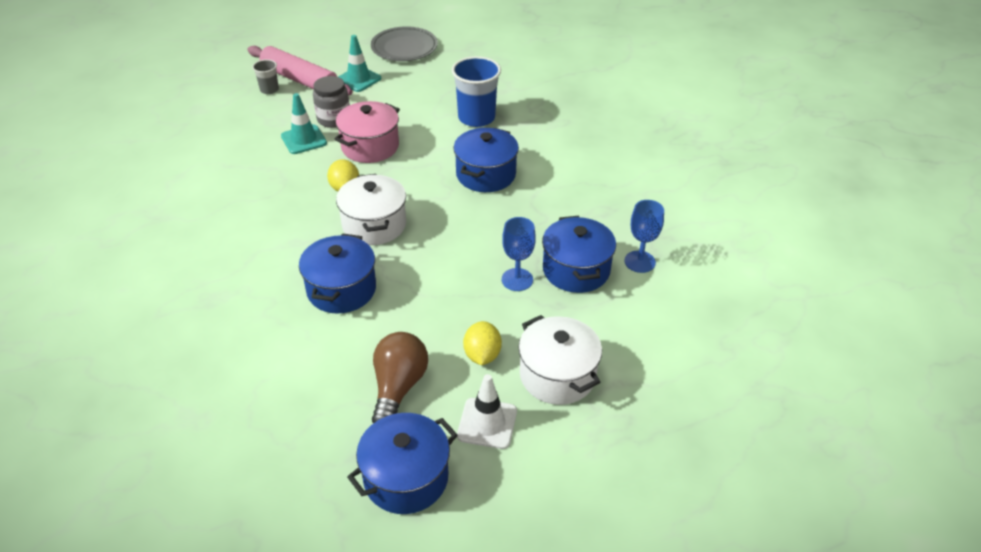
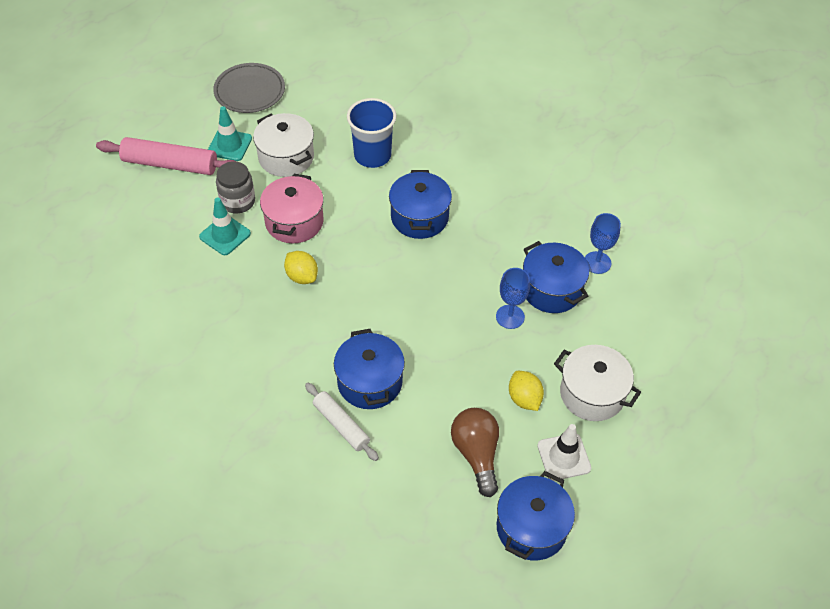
camera: 25 degrees left, 10 degrees up
(269, 90) = (147, 187): grey cup -> none
(288, 315) = (341, 425): none -> white rolling pin
(374, 225) = (354, 306): white pot -> white pot (286, 157)

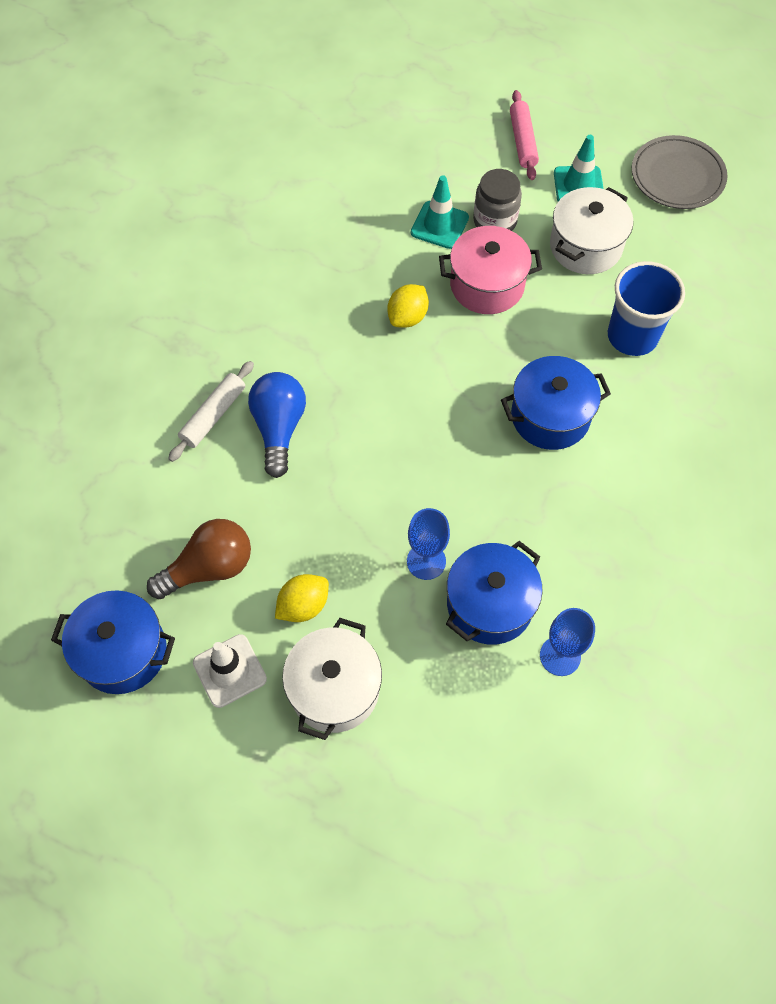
camera: 75 degrees right, 10 degrees up
(170, 164) = (522, 141): pink rolling pin -> pink rolling pin, size x0.63
(370, 382) = (279, 428): blue pot -> blue light bulb

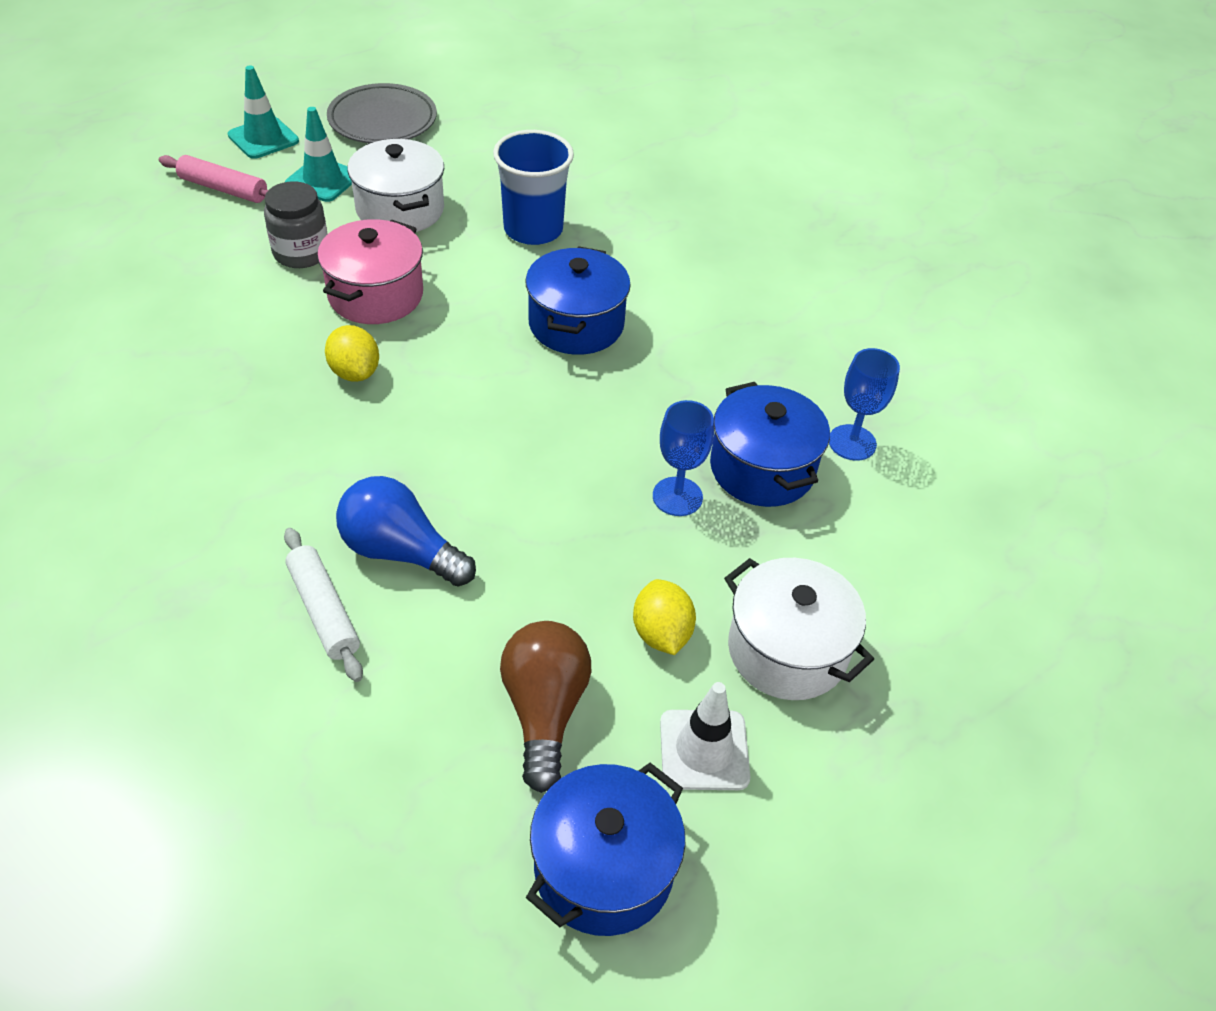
camera: 65 degrees left, 15 degrees down
(439, 225) = (260, 294): turquoise traffic cone -> turquoise traffic cone (263, 138)

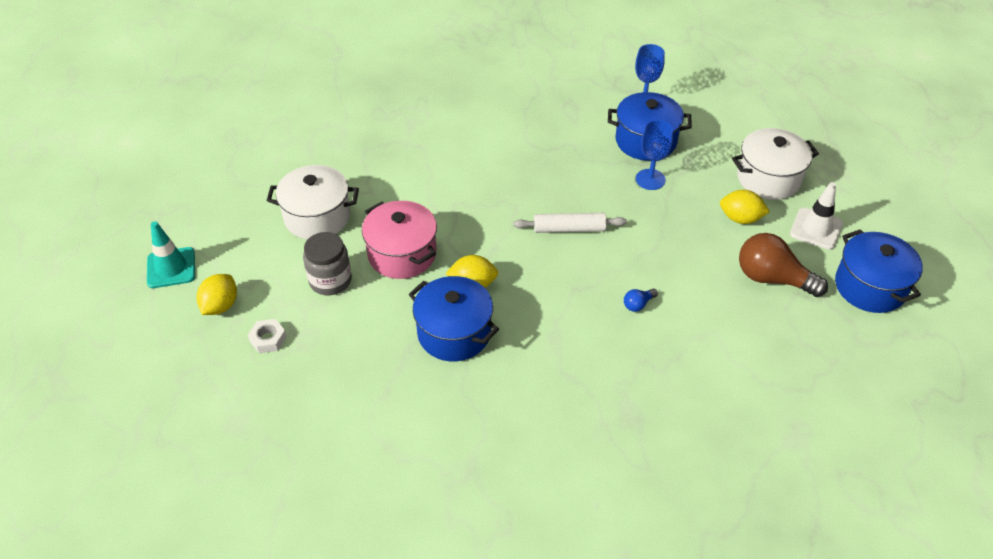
camera: 60 degrees left, 0 degrees up
(188, 238) = (268, 339): none -> white nut
(223, 189) = (220, 306): pink rolling pin -> yellow lemon
(322, 180) = (252, 248): turquoise traffic cone -> none
(323, 611) = (668, 350): white rolling pin -> white rolling pin (569, 229)
(382, 120) = (202, 196): grey plate -> none
(401, 551) = (638, 304): blue light bulb -> blue light bulb, size x0.44
(533, 229) = (385, 161): blue cup -> none
(576, 324) = (489, 171): blue pot -> blue pot (454, 333)

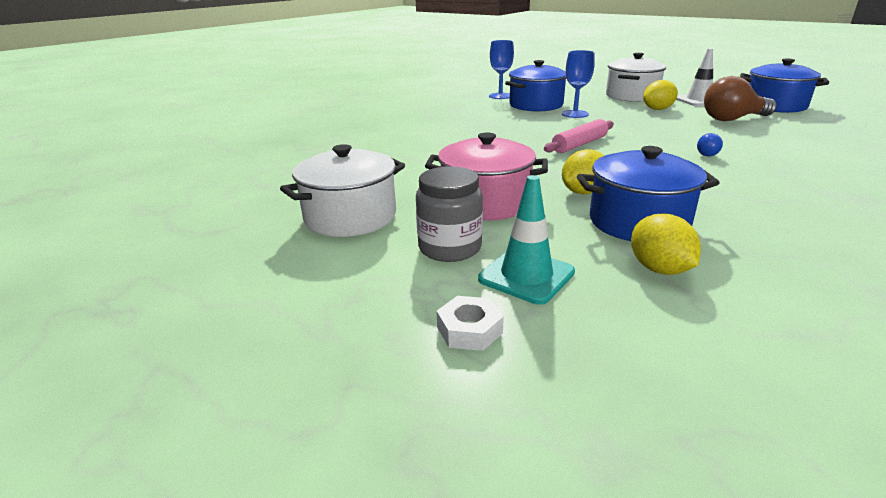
camera: 40 degrees left, 20 degrees down
(171, 268) = (195, 341): turquoise traffic cone -> turquoise traffic cone (526, 276)
(220, 306) = (342, 337): yellow lemon -> yellow lemon (659, 269)
(569, 229) = (579, 144): white rolling pin -> pink rolling pin

